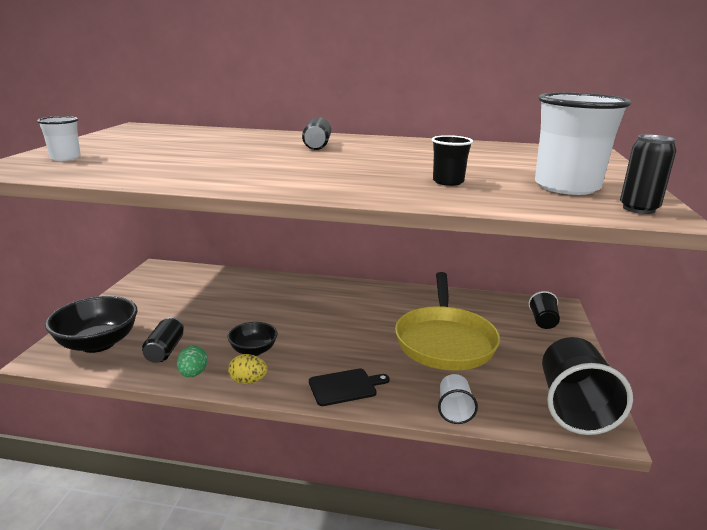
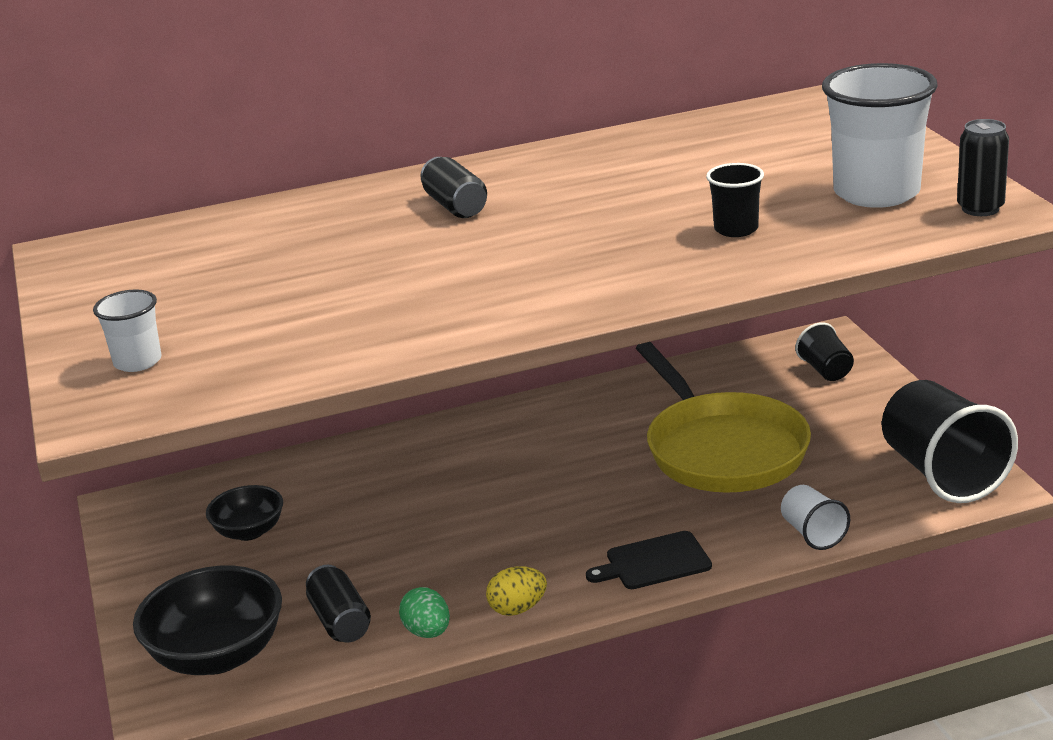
camera: 25 degrees left, 5 degrees up
(253, 350) = (473, 568): black bowl -> black bowl (249, 531)
(345, 387) = (654, 562): black cutting board -> black cutting board turned 150 degrees counterclockwise

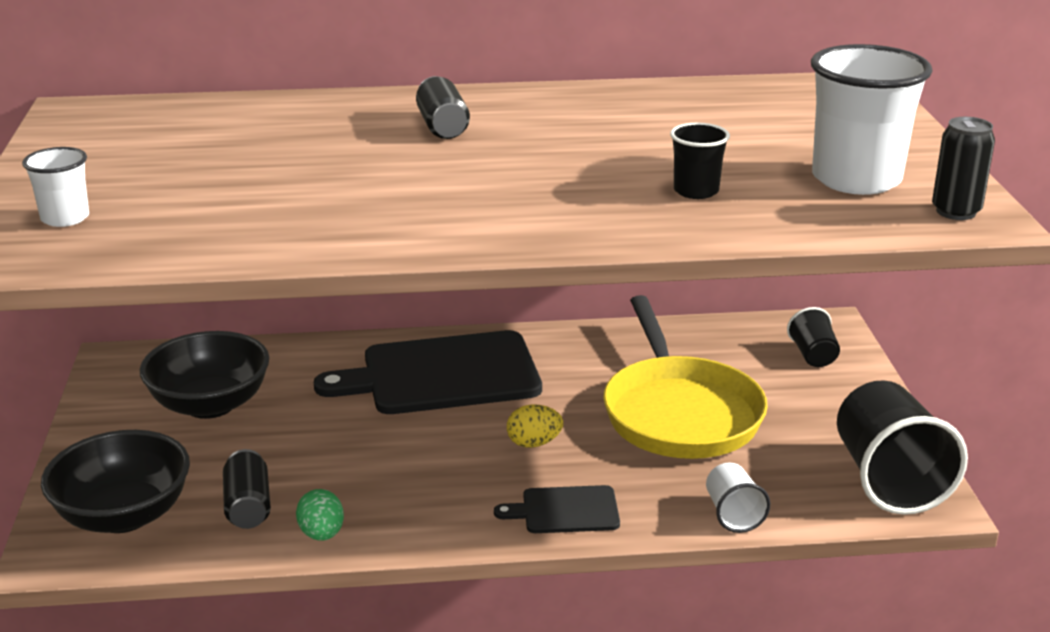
camera: 10 degrees right, 0 degrees up
(249, 531) = (210, 404): black bowl -> black bowl, size x1.70
(472, 457) = (442, 374): none -> black cutting board
(518, 609) = (415, 529): yellow egg -> yellow egg (534, 443)

